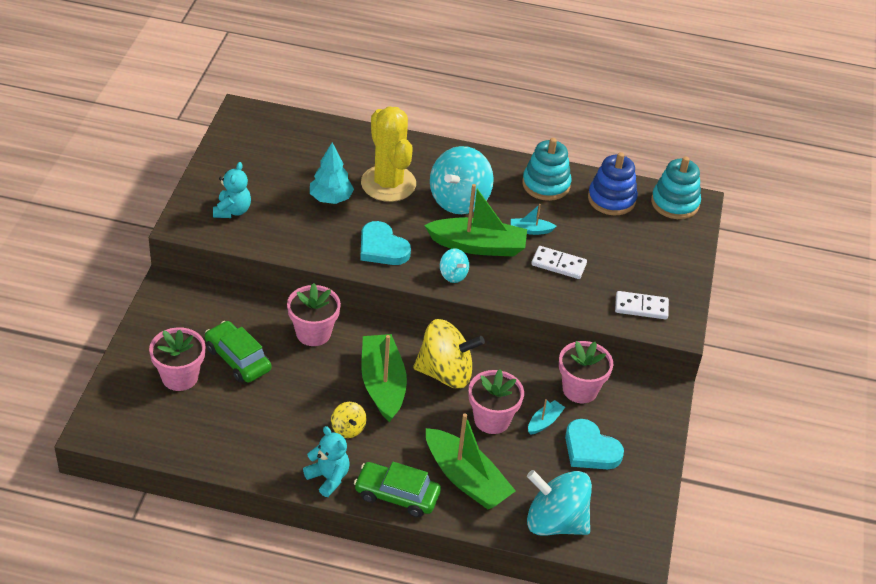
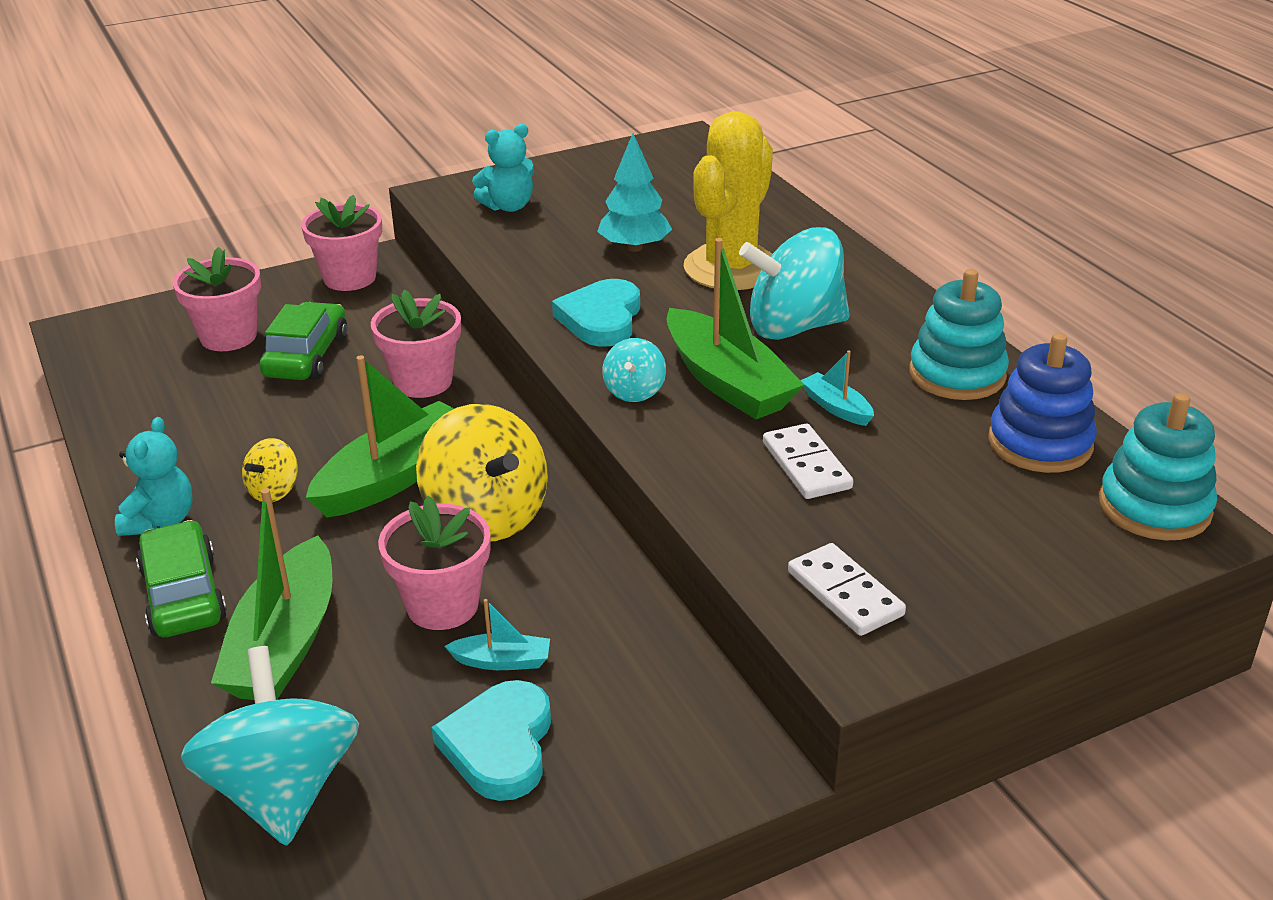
camera: 55 degrees right, 10 degrees down
(580, 389) = (624, 662): pink flower pot -> pink flower pot (349, 278)

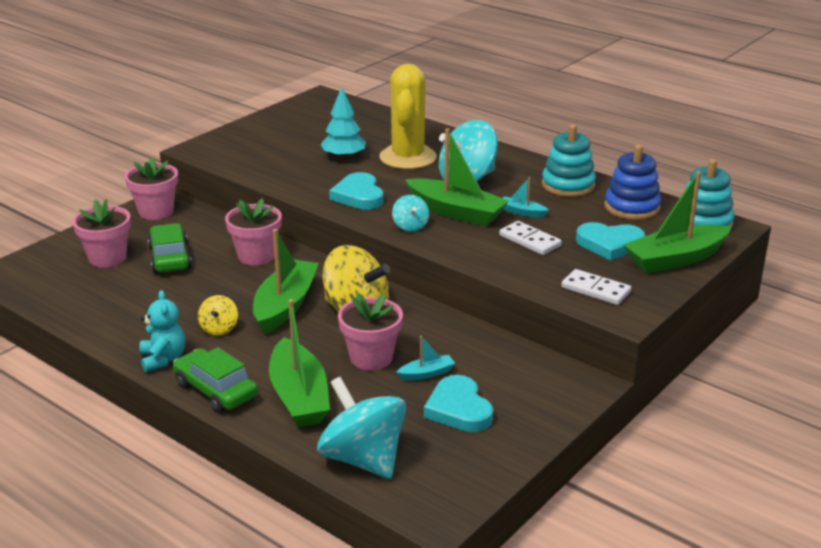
camera: 25 degrees left, 5 degrees down
(508, 206) = (247, 149): turquoise teddy bear -> none
(942, 507) = (610, 244): none -> turquoise heart
(1043, 570) = (676, 259): none -> green boat

